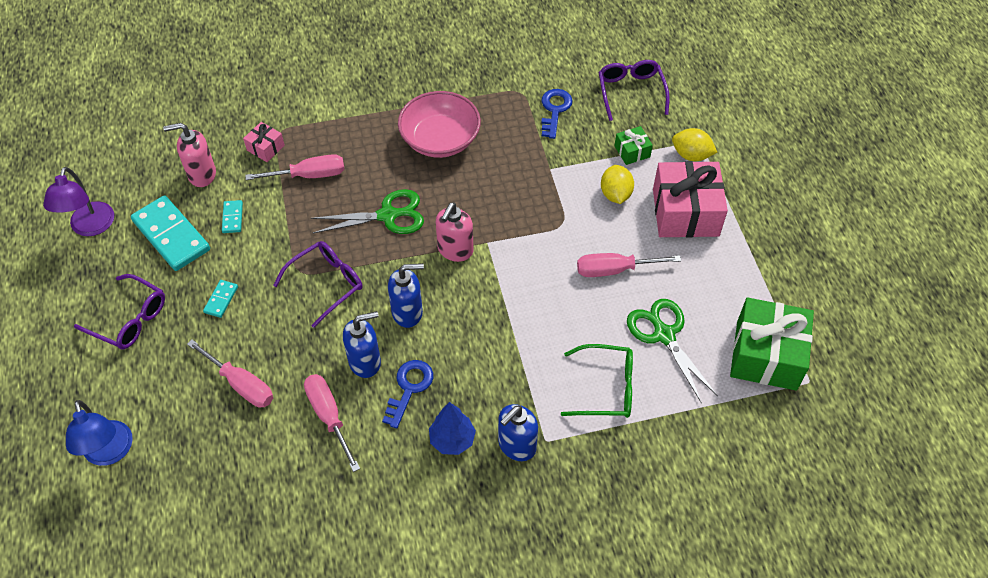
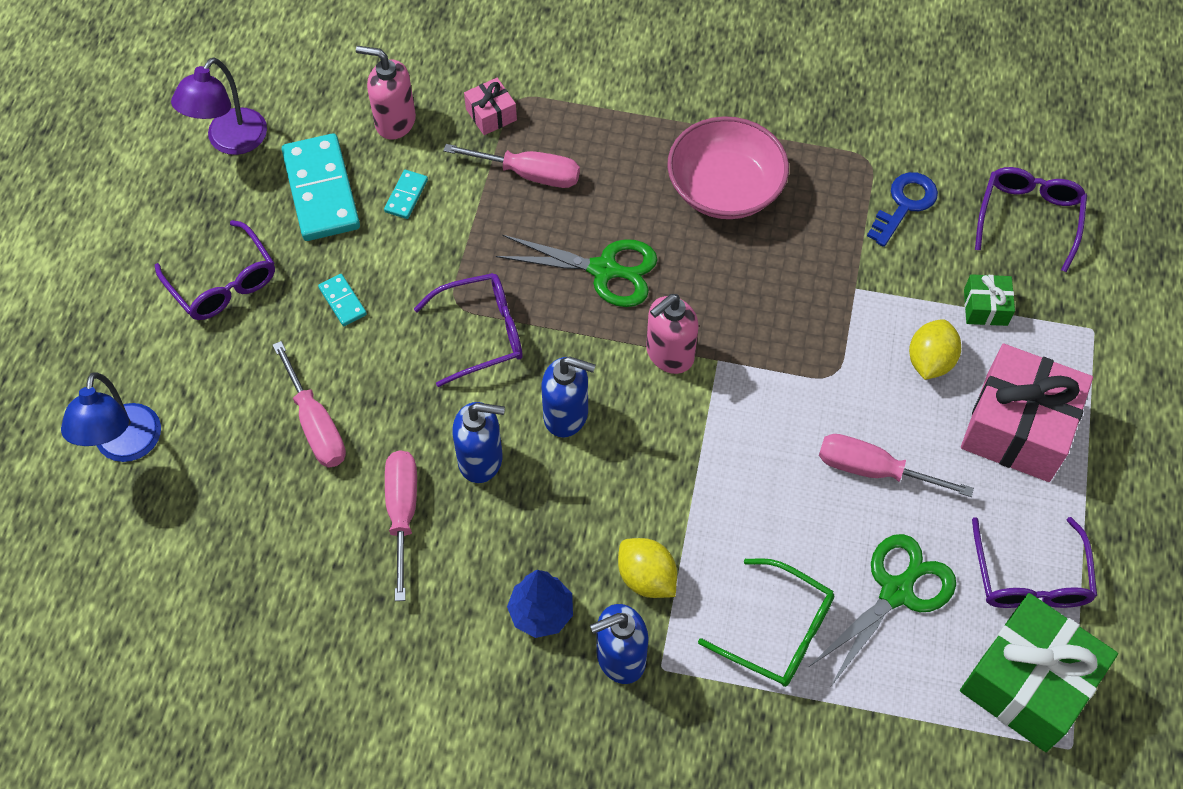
camera: 25 degrees right, 5 degrees up
(221, 299) = (342, 301): turquoise domino -> turquoise domino turned 75 degrees counterclockwise
(409, 388) = (520, 519): blue key -> none
(664, 335) = (896, 592): green scissors -> green scissors turned 45 degrees clockwise
(691, 155) = (1069, 346): yellow lemon -> yellow lemon (646, 577)
(736, 295) = (1030, 577): none -> purple glasses

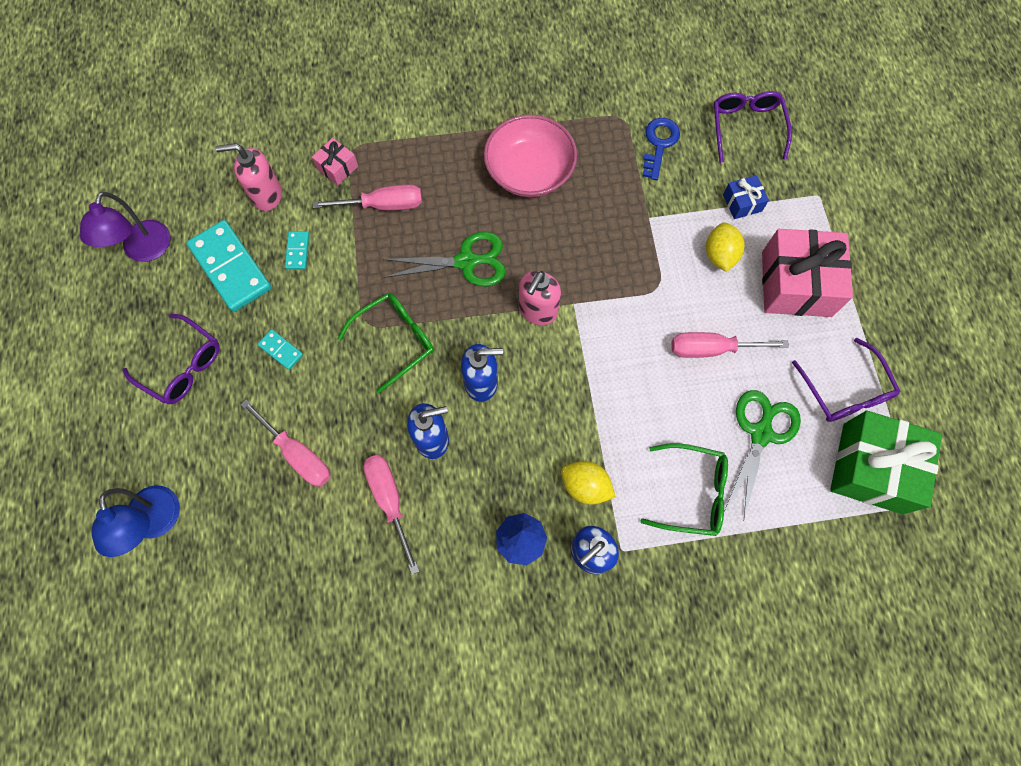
camera: 20 degrees left, 10 degrees up
(481, 333) = (395, 340): purple glasses -> green glasses
(985, 307) = (742, 203): green gift -> blue gift

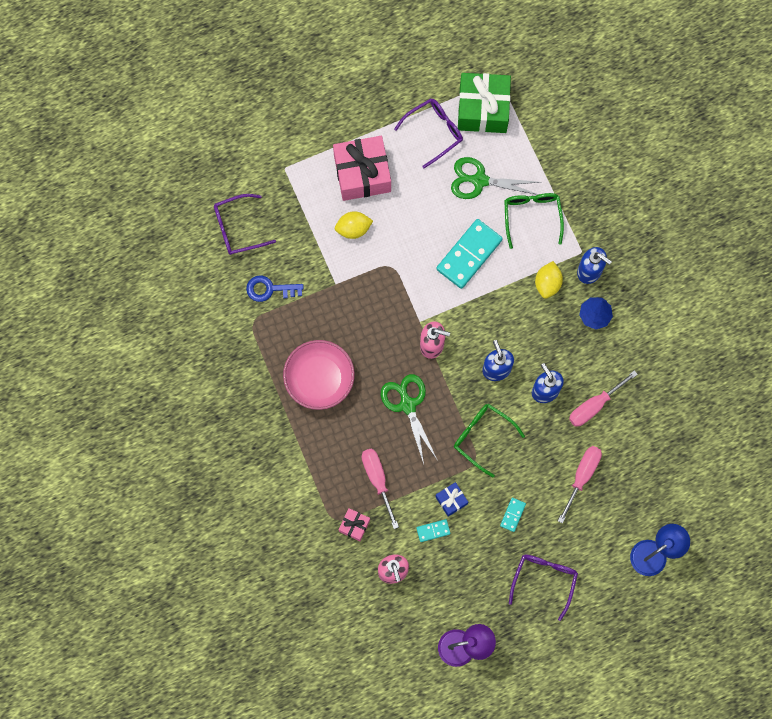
camera: 105 degrees left, 5 degrees up
(230, 268) = (460, 575): turquoise domino -> turquoise domino (469, 255)
(712, 349) = (428, 221): pink screwdriver -> none
(742, 203) = (305, 220): blue gift -> blue gift (451, 500)

